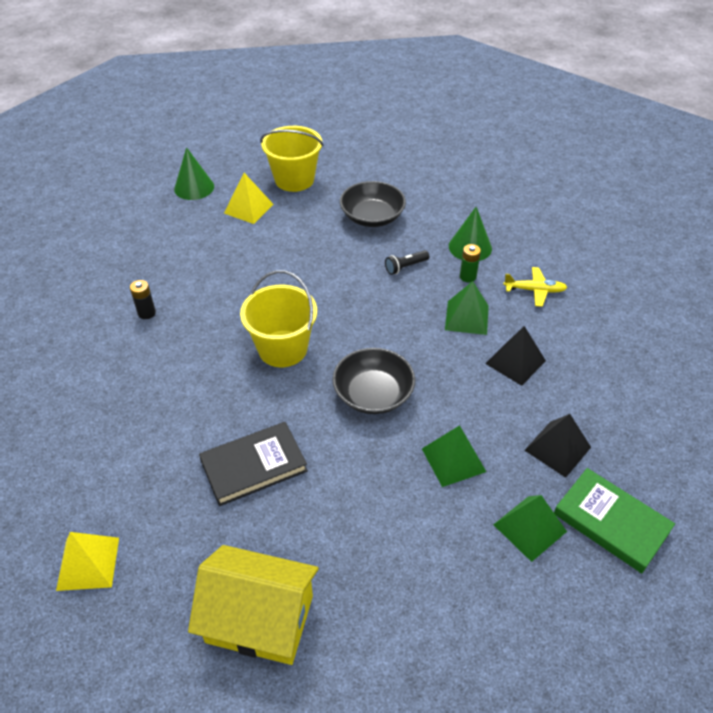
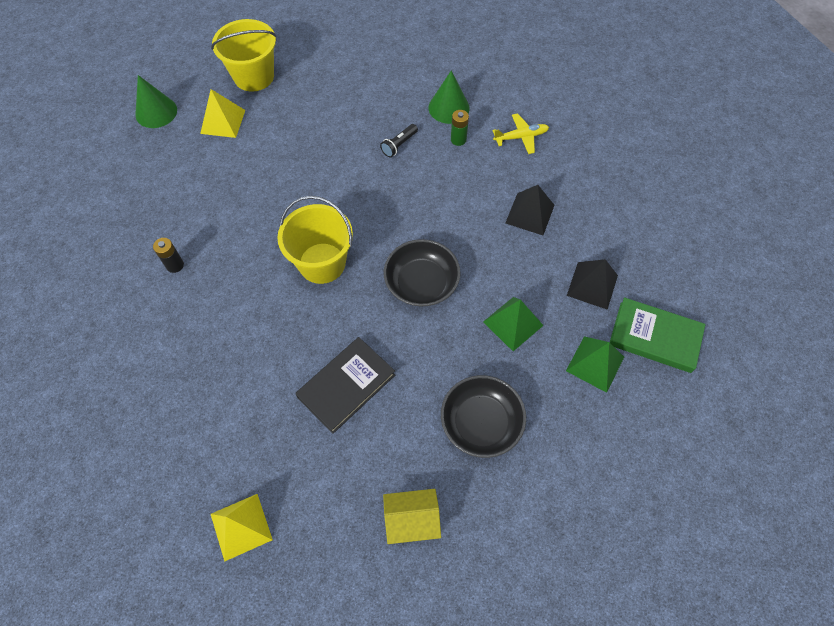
camera: 20 degrees left, 15 degrees up
(260, 619) = (412, 520): yellow house -> yellow house, size x0.59
(372, 217) = (346, 99): black bowl -> black bowl (481, 422)
(466, 317) = (473, 182): green pyramid -> none

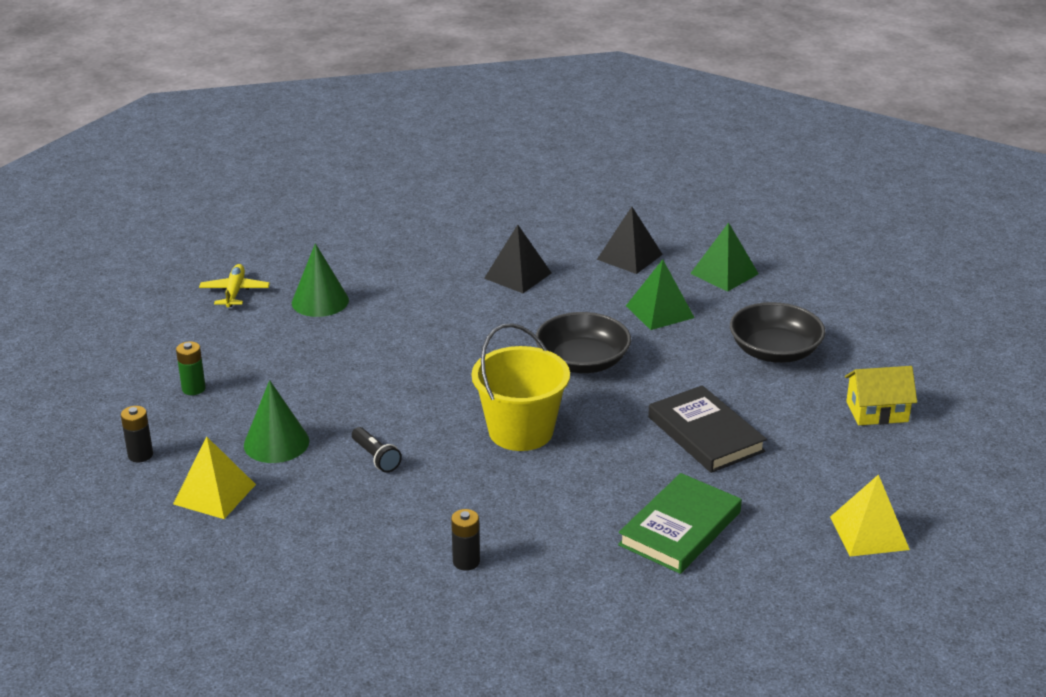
camera: 75 degrees left, 30 degrees down
(156, 112) = (145, 563): green cone -> green cone (276, 443)
(254, 76) = (140, 455): yellow bucket -> black battery
(399, 145) = (359, 347): black flashlight -> black flashlight (376, 457)
(412, 520) = (877, 411): yellow house -> yellow house turned 75 degrees clockwise
(458, 139) = (378, 303): green battery -> green battery (193, 389)
(521, 137) = (401, 261): yellow plane -> yellow plane (234, 292)
(655, 337) = (704, 236): green book -> green book (680, 528)

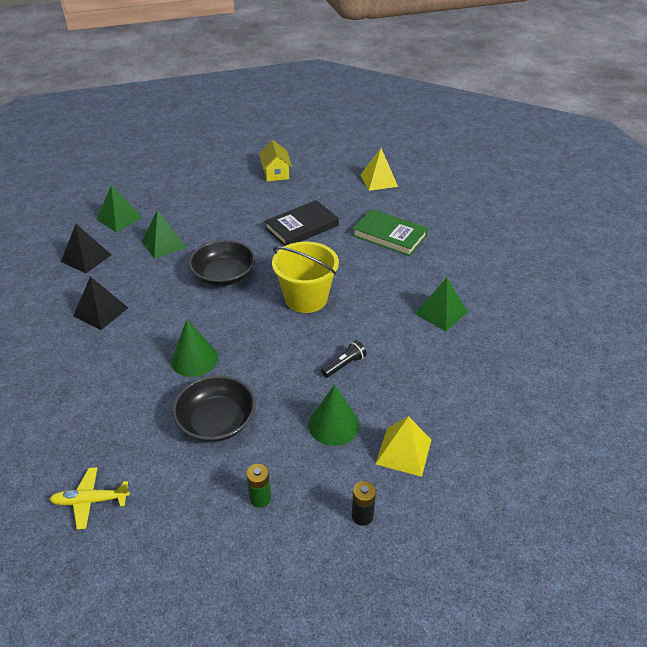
camera: 95 degrees left, 10 degrees up
(320, 301) = (120, 430): green cone -> green cone (194, 359)
(466, 562) = (441, 312): black battery -> green pyramid
(774, 351) = (215, 202): black bowl -> black bowl (216, 421)

